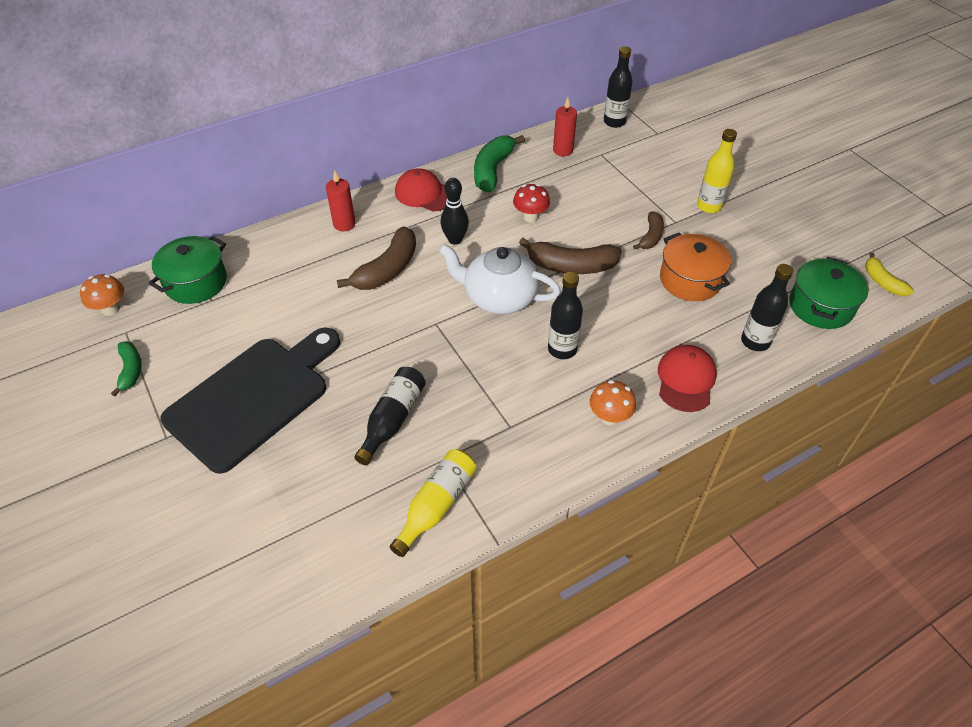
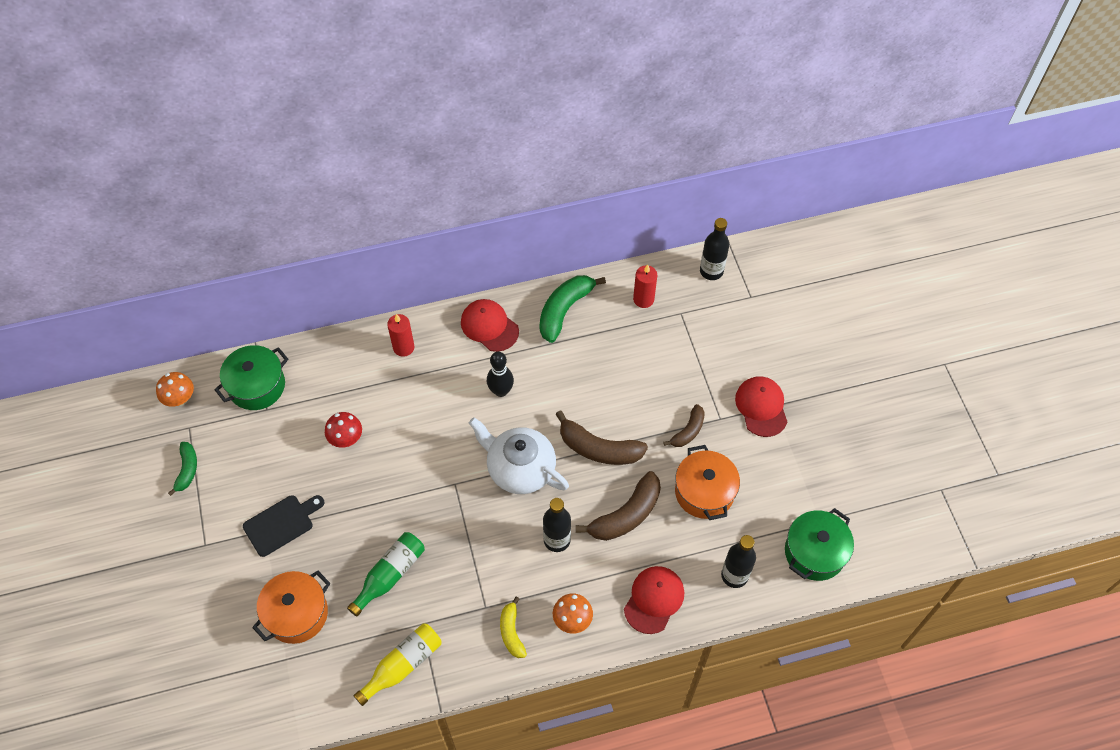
camera: 15 degrees right, 10 degrees up
(253, 398) = (281, 523): black cutting board -> black cutting board, size x0.50
(294, 482) = (297, 614): none -> orange pot
(387, 269) = (429, 412): brown banana -> brown banana (626, 515)
(392, 420) = (390, 575): black bottle -> green bottle
(530, 217) = (581, 379): red mushroom -> red mushroom (346, 439)
(709, 206) = (761, 407): yellow bottle -> red cap
(882, 282) = (889, 539): yellow banana -> yellow banana (511, 632)

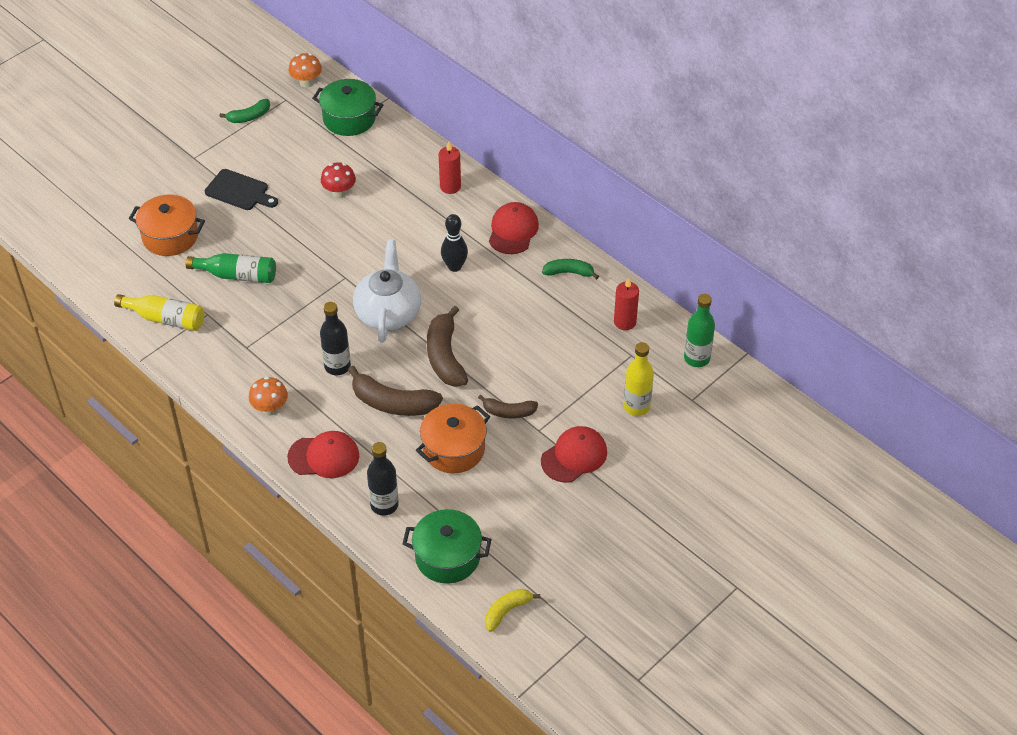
camera: 60 degrees right, 10 degrees down
(511, 632) = (235, 373): yellow banana -> yellow banana (507, 611)
(564, 310) = (569, 272): green banana -> green banana, size x0.59
(711, 271) = (696, 358): black bottle -> green bottle
(735, 337) = (636, 406): none -> yellow bottle

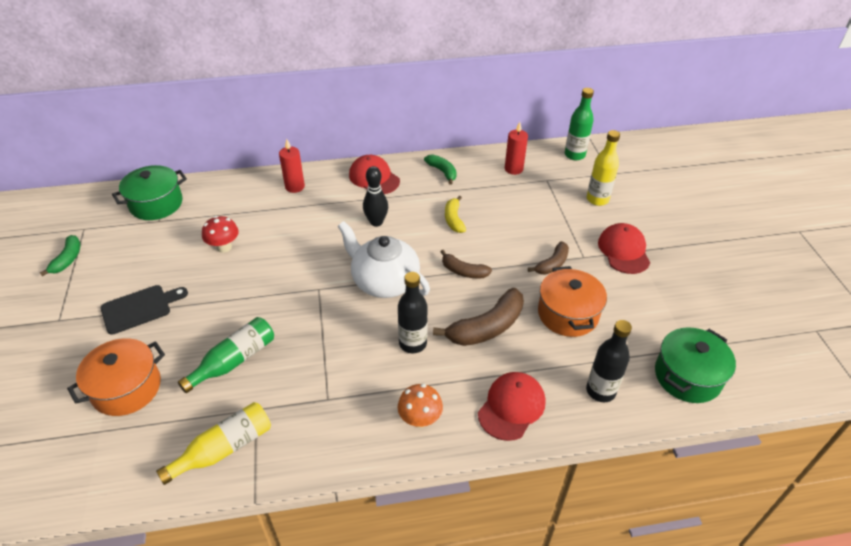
camera: 55 degrees left, 5 degrees down
(306, 82) = (84, 208): orange mushroom -> none
(445, 356) = (463, 271): brown banana -> brown banana, size x0.59
(507, 611) = (769, 366): yellow banana -> yellow banana (454, 219)
(569, 272) = (442, 172): green banana -> green banana turned 105 degrees clockwise

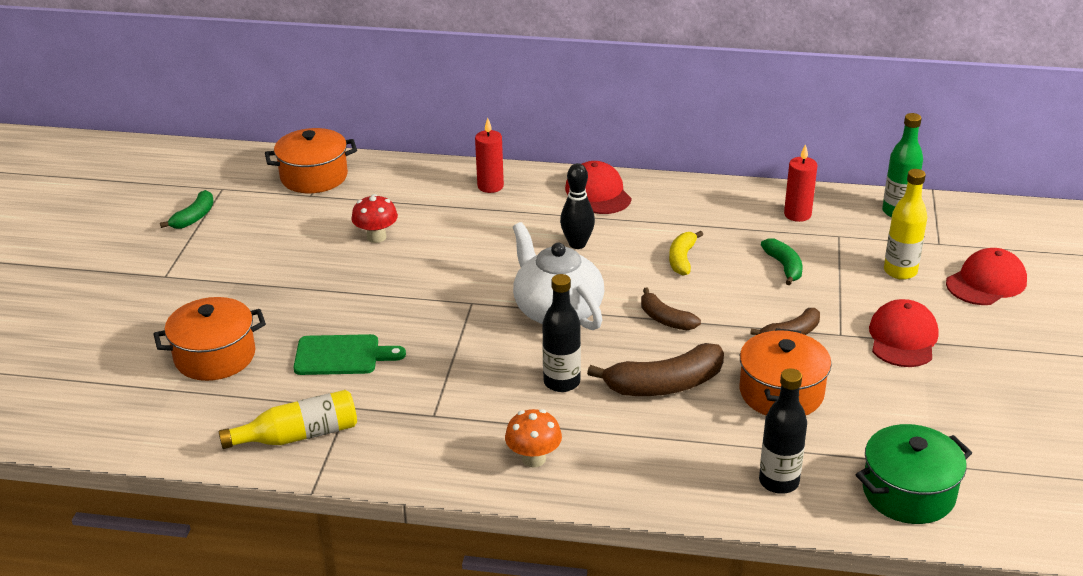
camera: 20 degrees right, 10 degrees down
(140, 308) = (256, 282): black cutting board -> none
(156, 204) = (314, 177): green pot -> orange pot
(234, 361) = (342, 355): green bottle -> green cutting board
(442, 172) = (694, 201): green banana -> green banana (784, 266)
(511, 407) = (653, 472): red cap -> red cap (986, 282)

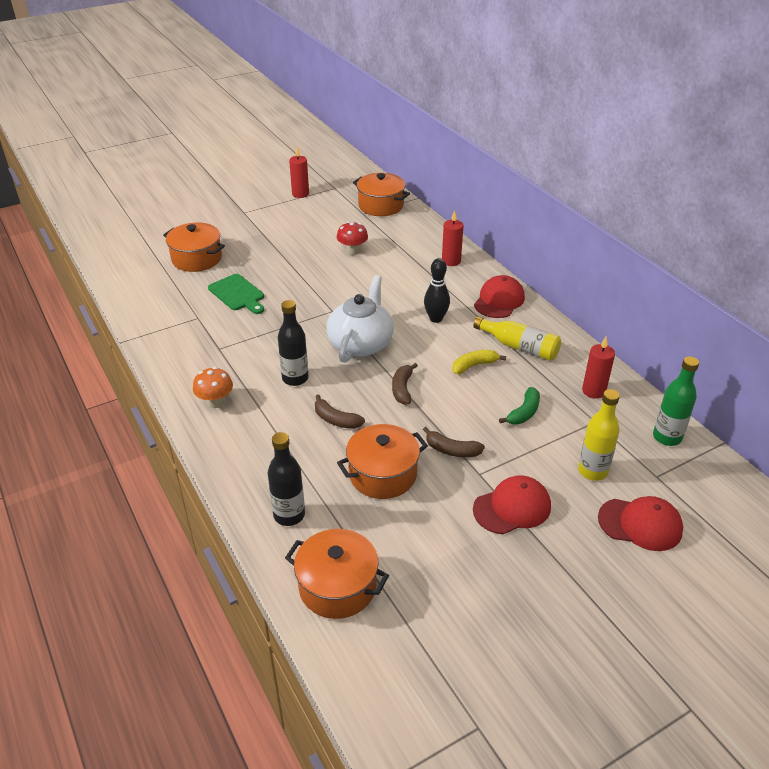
camera: 50 degrees right, 5 degrees up
(194, 217) = (300, 194): green banana -> red candle
(298, 436) = (159, 315): yellow bottle -> yellow bottle (519, 347)
(664, 385) = (336, 420): brown banana -> brown banana, size x0.59
(908, 493) = (337, 587): green pot -> orange pot

